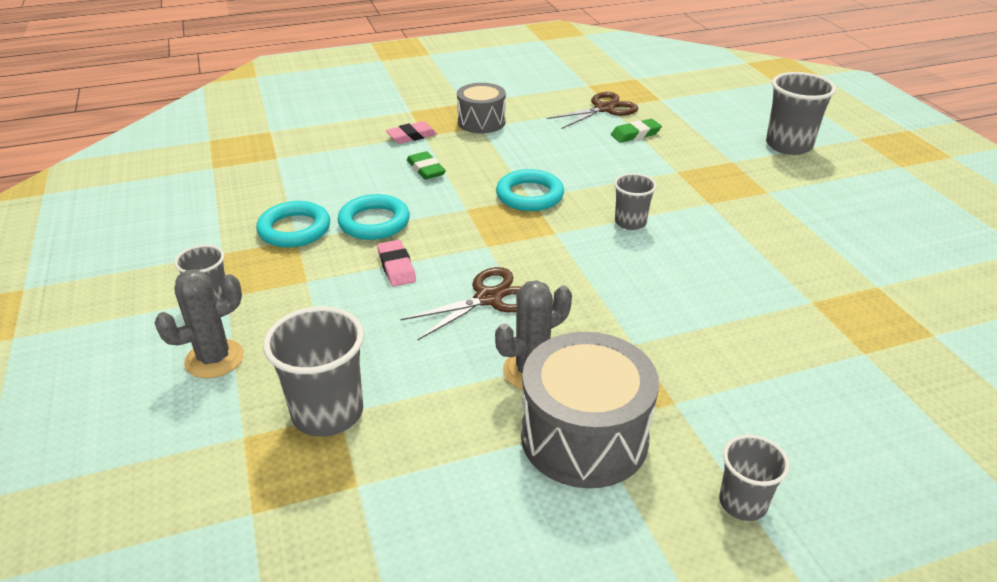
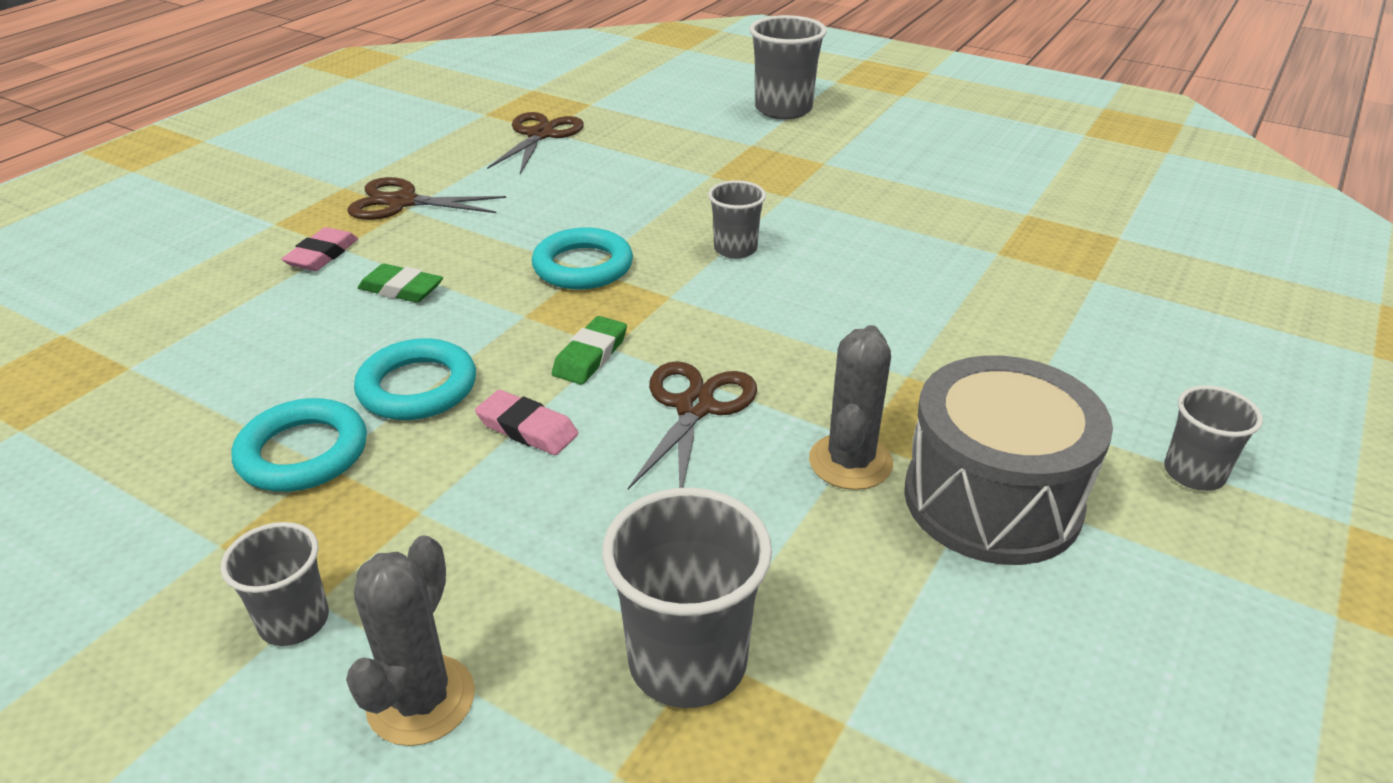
camera: 40 degrees left, 0 degrees up
(481, 122) = (401, 202): grey drum -> brown scissors
(635, 134) = (614, 151): green eraser -> green eraser (590, 356)

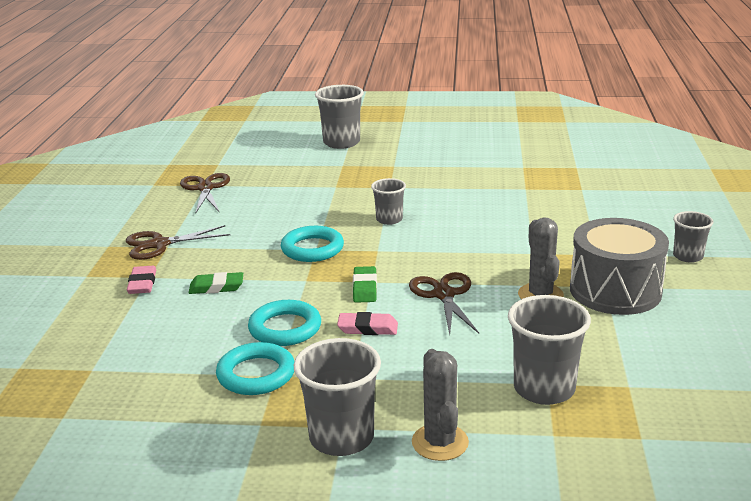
camera: 25 degrees left, 10 degrees down
(294, 621) = (341, 438): grey cup -> grey cup, size x1.67

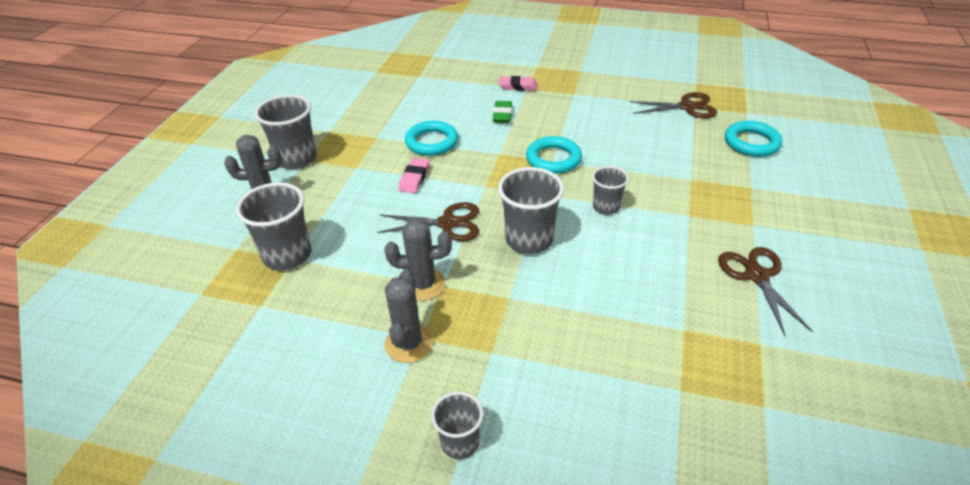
camera: 100 degrees right, 15 degrees up
(159, 244) = (578, 90): brown scissors -> brown scissors (756, 275)
(256, 374) = (381, 130): turquoise ring -> turquoise ring (751, 142)
(341, 143) = (823, 191): grey cup -> grey cup (529, 240)
(364, 288) = (475, 181): green eraser -> none
(615, 290) = (409, 344): grey drum -> grey cactus

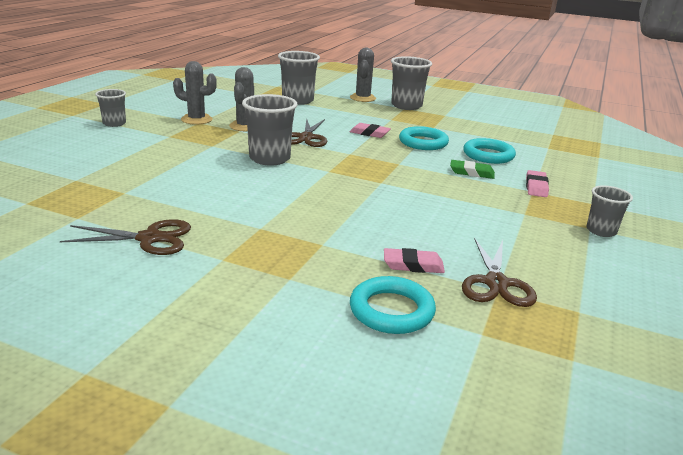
camera: 95 degrees right, 15 degrees down
(553, 159) = (384, 183): turquoise ring -> turquoise ring (488, 155)
(606, 207) = (295, 192): grey cup -> grey cup (601, 231)
(689, 137) = (413, 265): none -> pink eraser

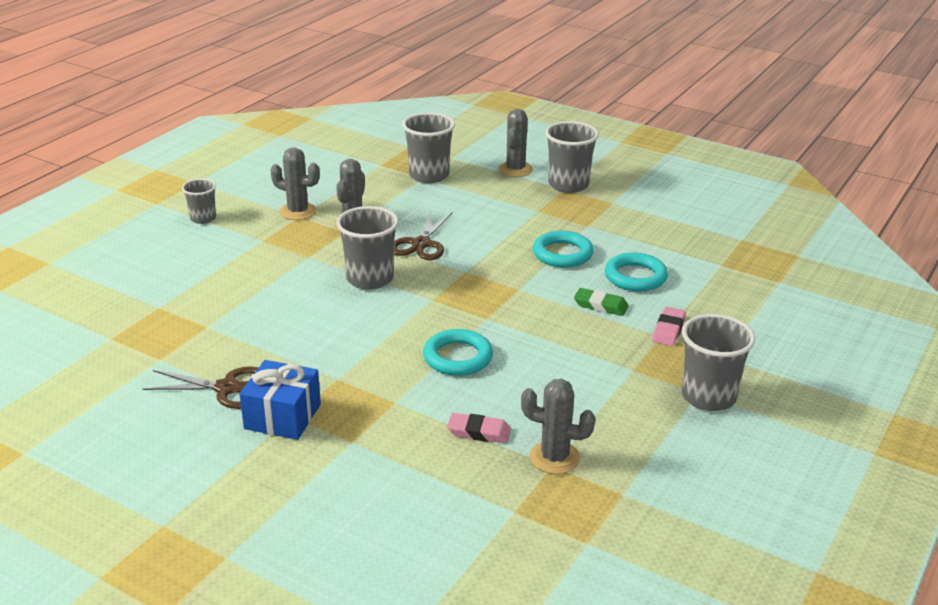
camera: 10 degrees right, 5 degrees up
(212, 260) = (283, 416): none -> blue gift
(369, 133) = (501, 237): pink eraser -> none
(391, 310) = (438, 482): turquoise ring -> turquoise ring (458, 357)
(496, 283) = (554, 458): brown scissors -> grey cactus
(601, 231) = (708, 397): grey cup -> grey cup, size x1.67

